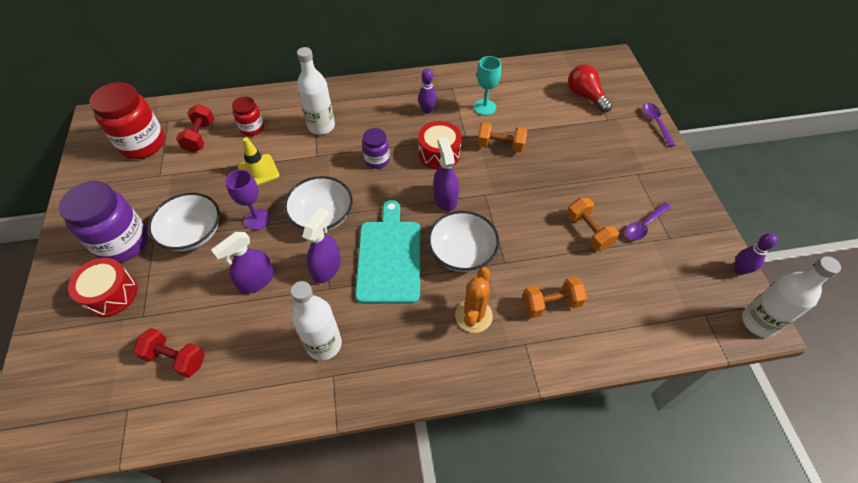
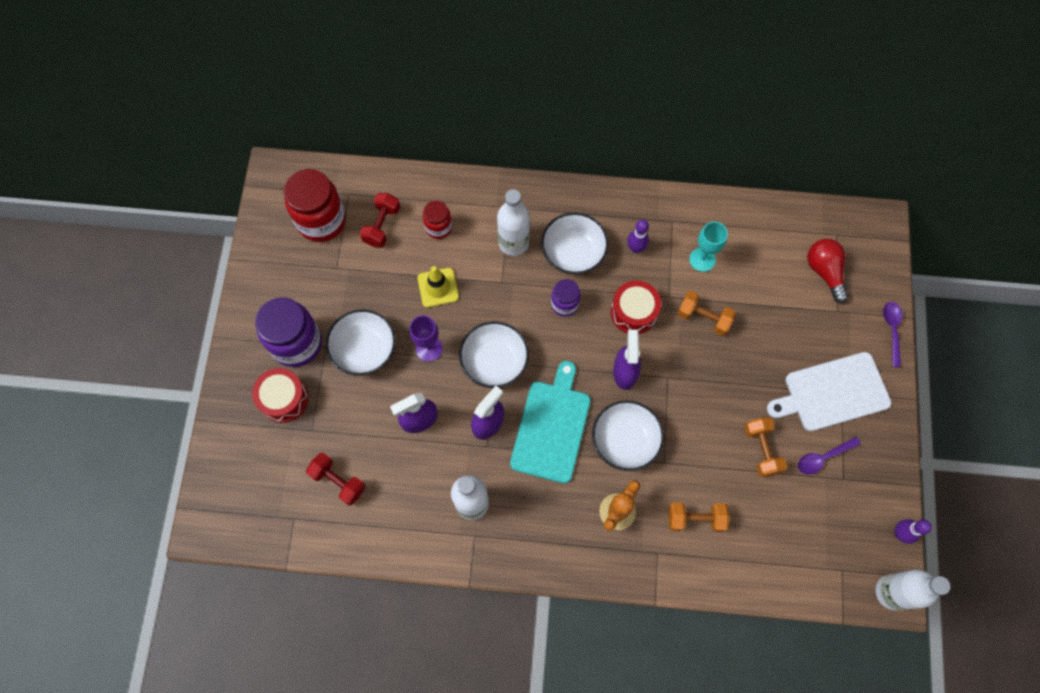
camera: 15 degrees right, 15 degrees up
(375, 123) = (573, 252): none -> white bowl
(629, 175) = (832, 392): none -> white cutting board

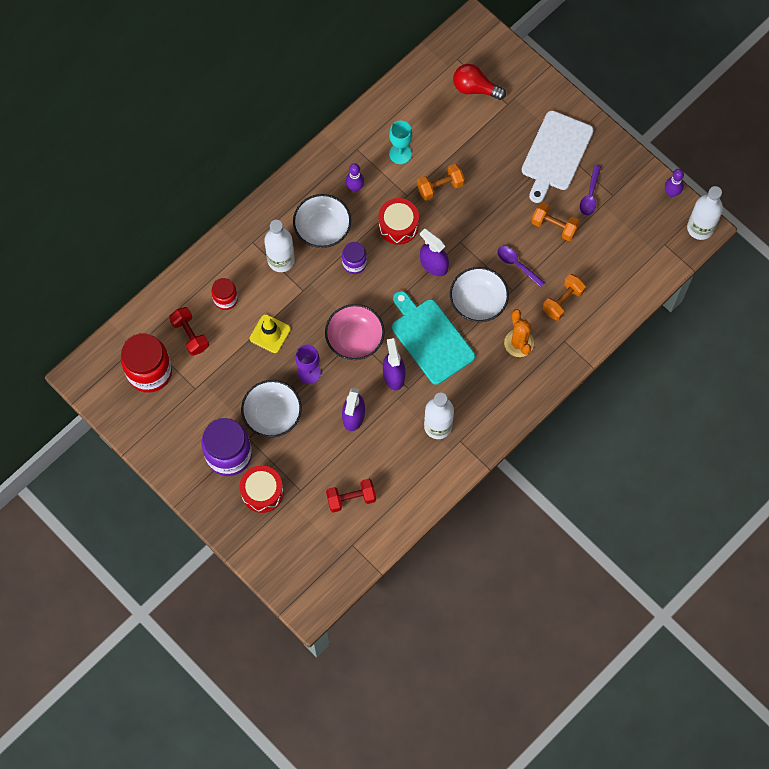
camera: 50 degrees left, 0 degrees up
(494, 361) = (355, 338): white bowl -> pink bowl
(892, 330) = (548, 84): purple spoon -> purple spoon (517, 265)

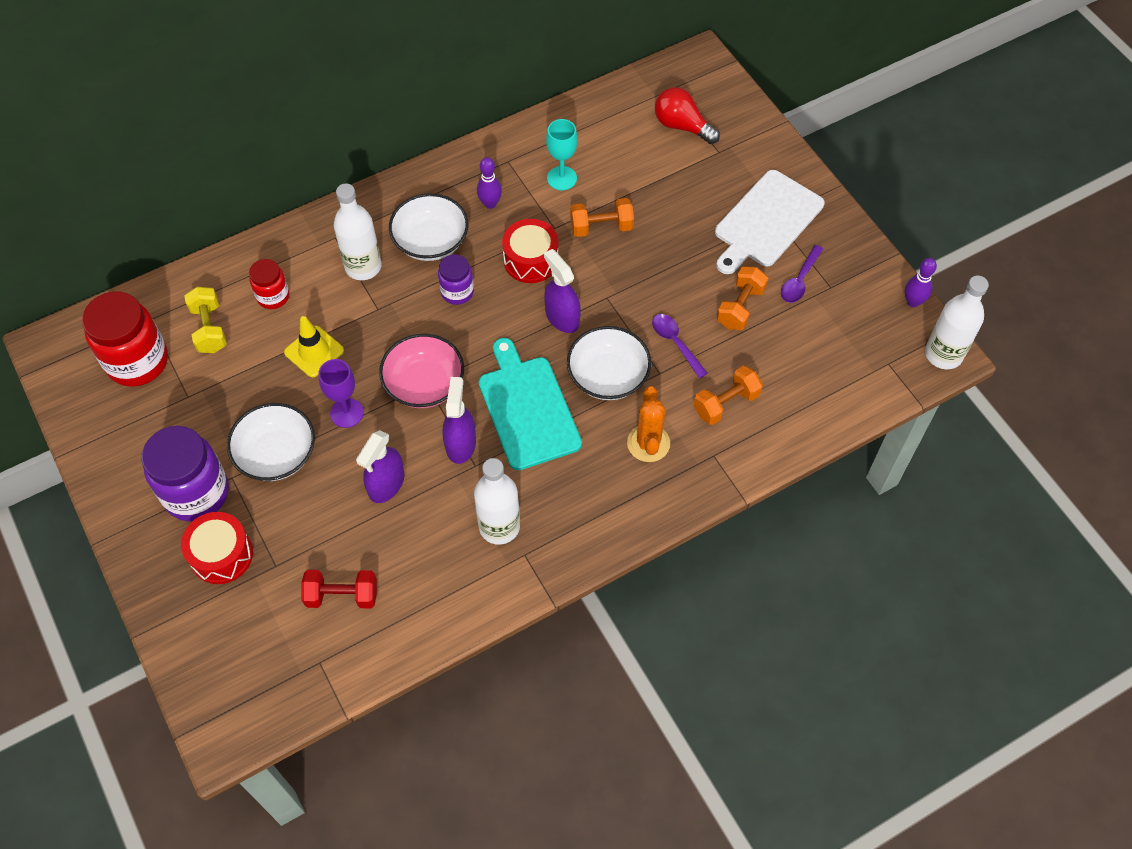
camera: 15 degrees right, 10 degrees down
(190, 335) = (209, 329): red dumbbell -> yellow dumbbell
(554, 226) = (740, 307): orange dumbbell -> orange dumbbell turned 75 degrees clockwise

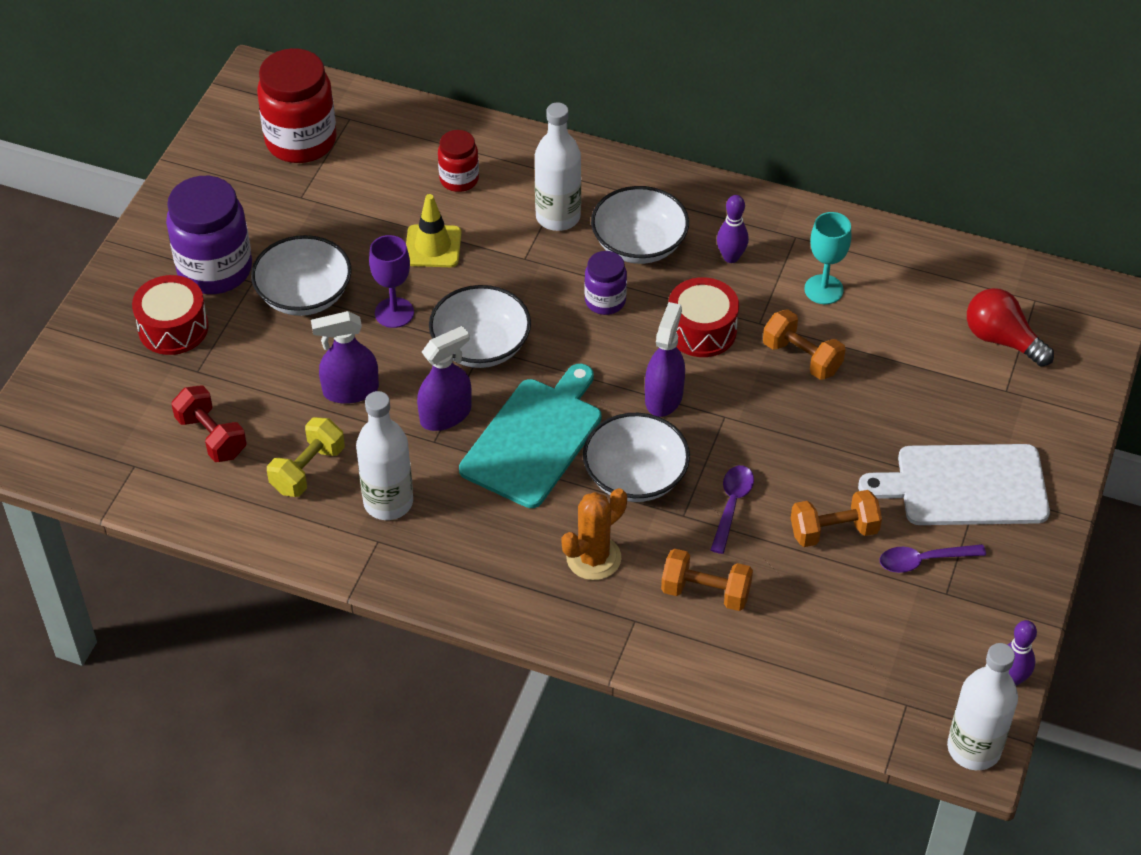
camera: 50 degrees right, 10 degrees down
(209, 329) = (381, 162): yellow dumbbell -> yellow dumbbell (308, 470)
(424, 384) = (481, 346): pink bowl -> white bowl
(682, 126) = (1002, 340): red light bulb -> red light bulb turned 45 degrees counterclockwise

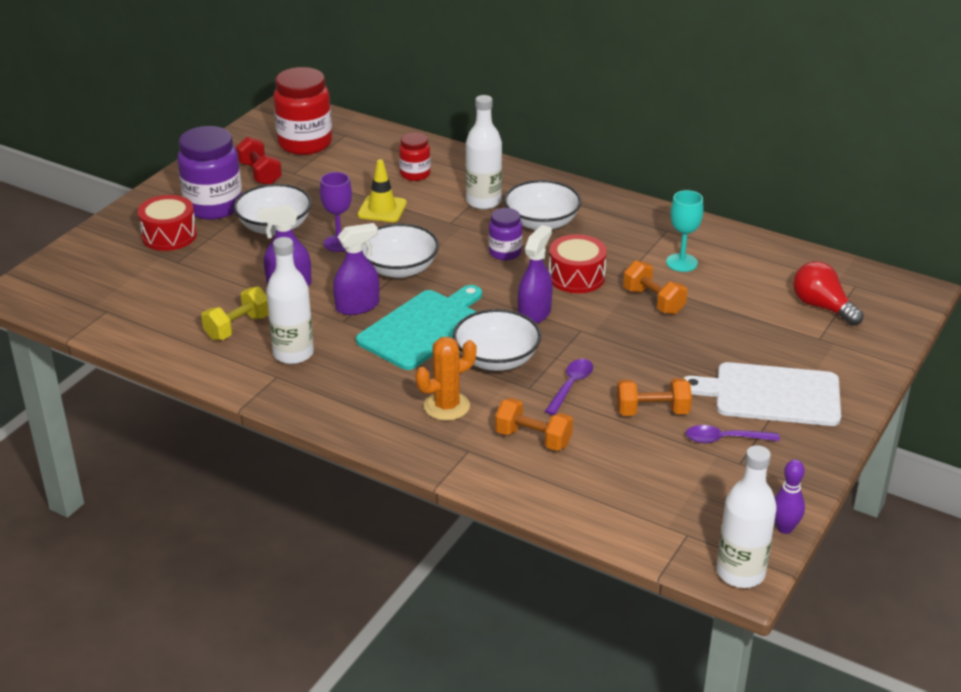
camera: 10 degrees right, 15 degrees down
(211, 437) = (172, 300): red dumbbell -> red dumbbell (259, 174)
(731, 257) = (612, 237): purple bowling pin -> none

